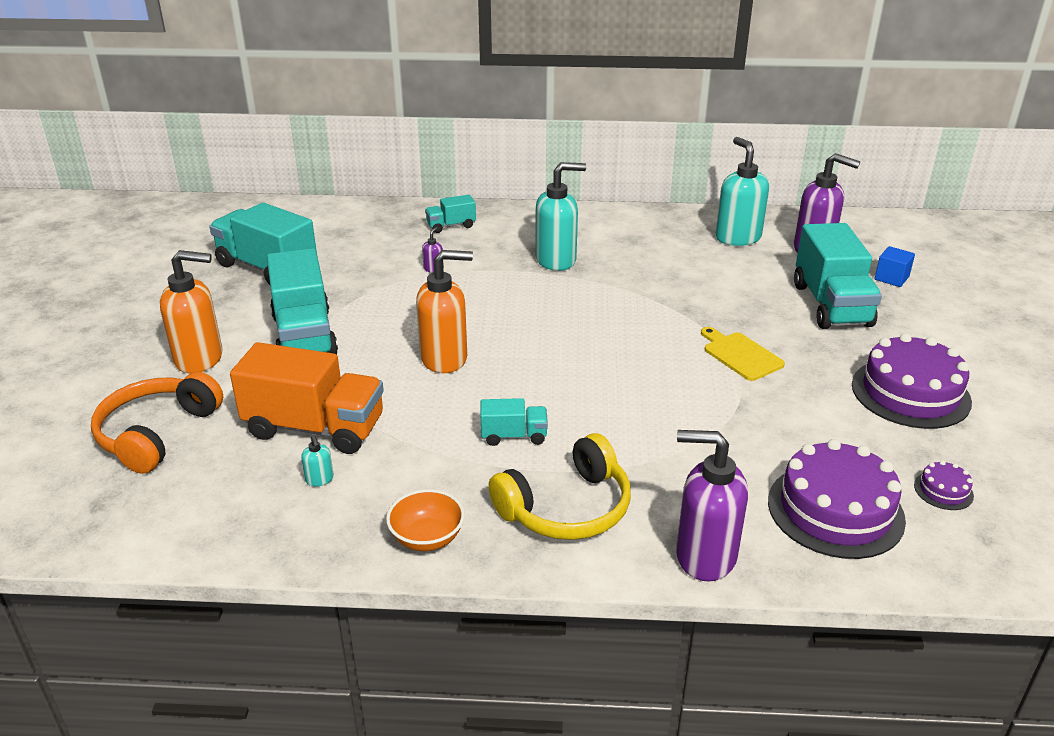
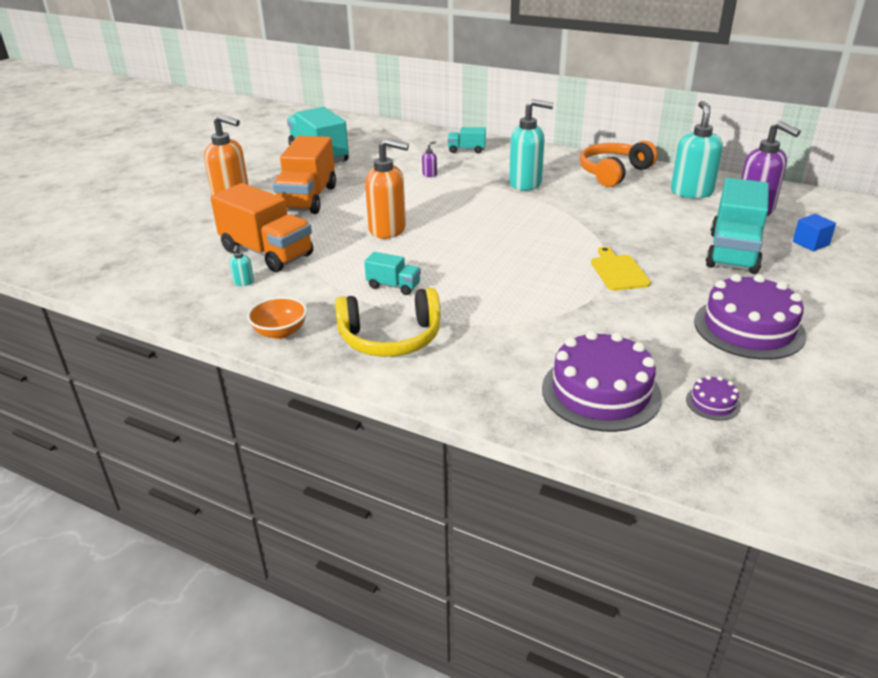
camera: 25 degrees right, 0 degrees up
(157, 433) = (172, 235): orange headphones -> orange headphones (614, 173)
(304, 336) = (307, 199): turquoise truck -> orange truck
(704, 556) = (465, 394): purple soap dispenser -> none

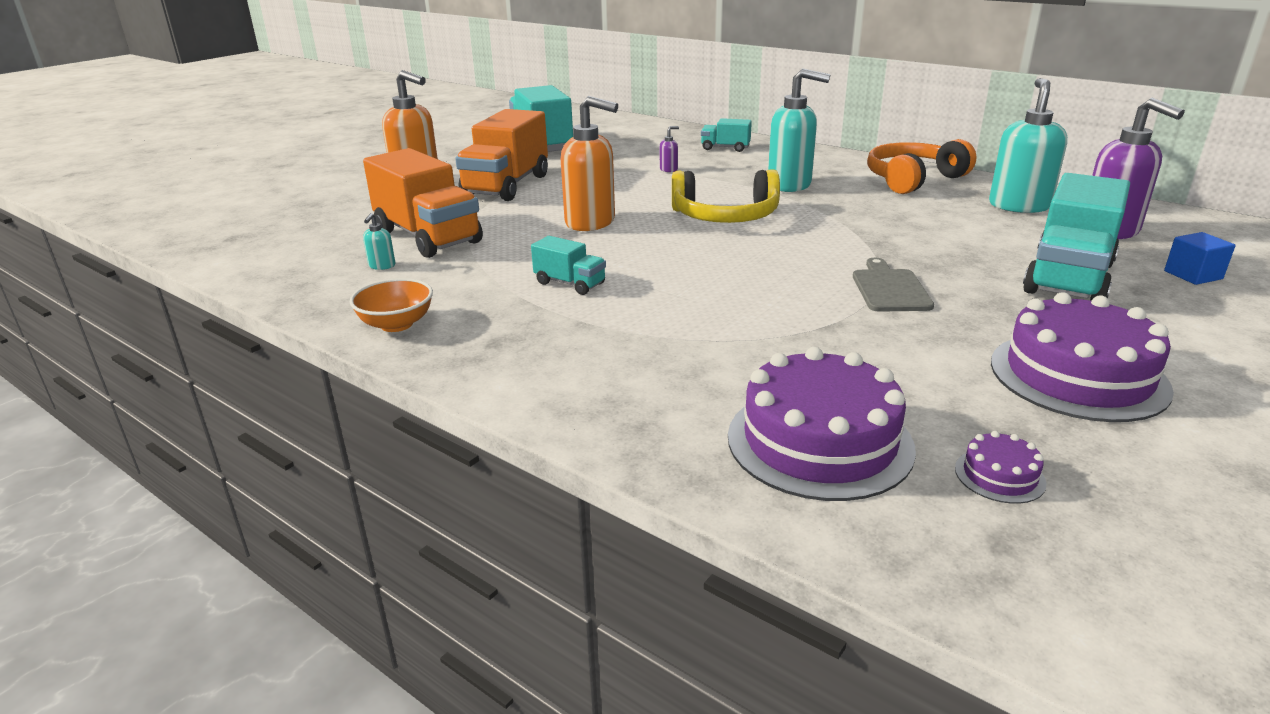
camera: 10 degrees right, 5 degrees down
(390, 338) = (538, 343): yellow headphones -> yellow headphones (725, 216)
(618, 271) = (889, 289): yellow cutting board -> grey cutting board

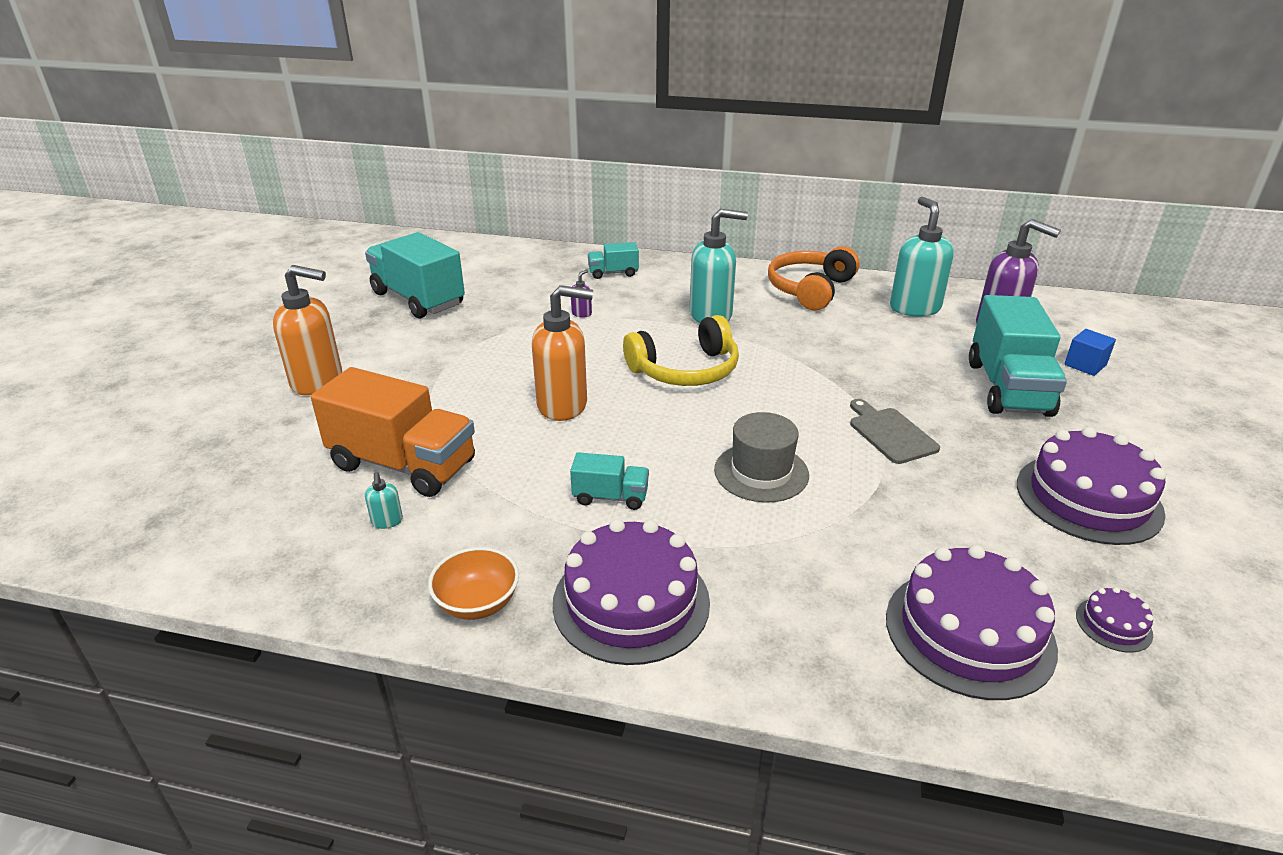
camera: 25 degrees left, 5 degrees up
(506, 186) = (429, 368): orange truck -> none
(517, 349) = (631, 602): none -> purple cake
(724, 292) = (761, 472): none -> grey hat

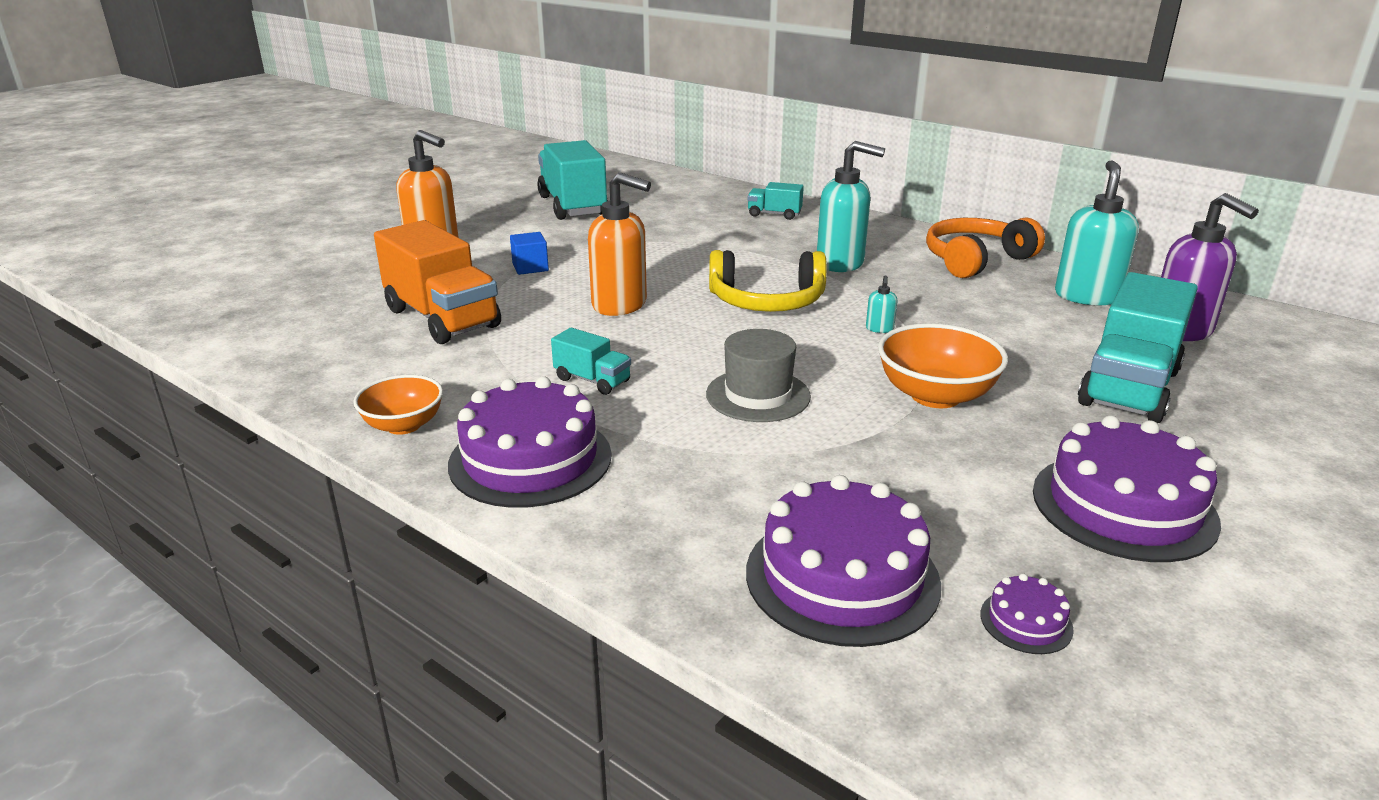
camera: 25 degrees right, 5 degrees down
(387, 521) = (391, 353): turquoise soap dispenser -> turquoise soap dispenser (879, 329)
(581, 313) = (710, 240): purple soap dispenser -> none
(890, 433) = (935, 396): grey cutting board -> orange bowl
(1085, 365) = (1263, 387): blue cube -> blue cube (530, 267)

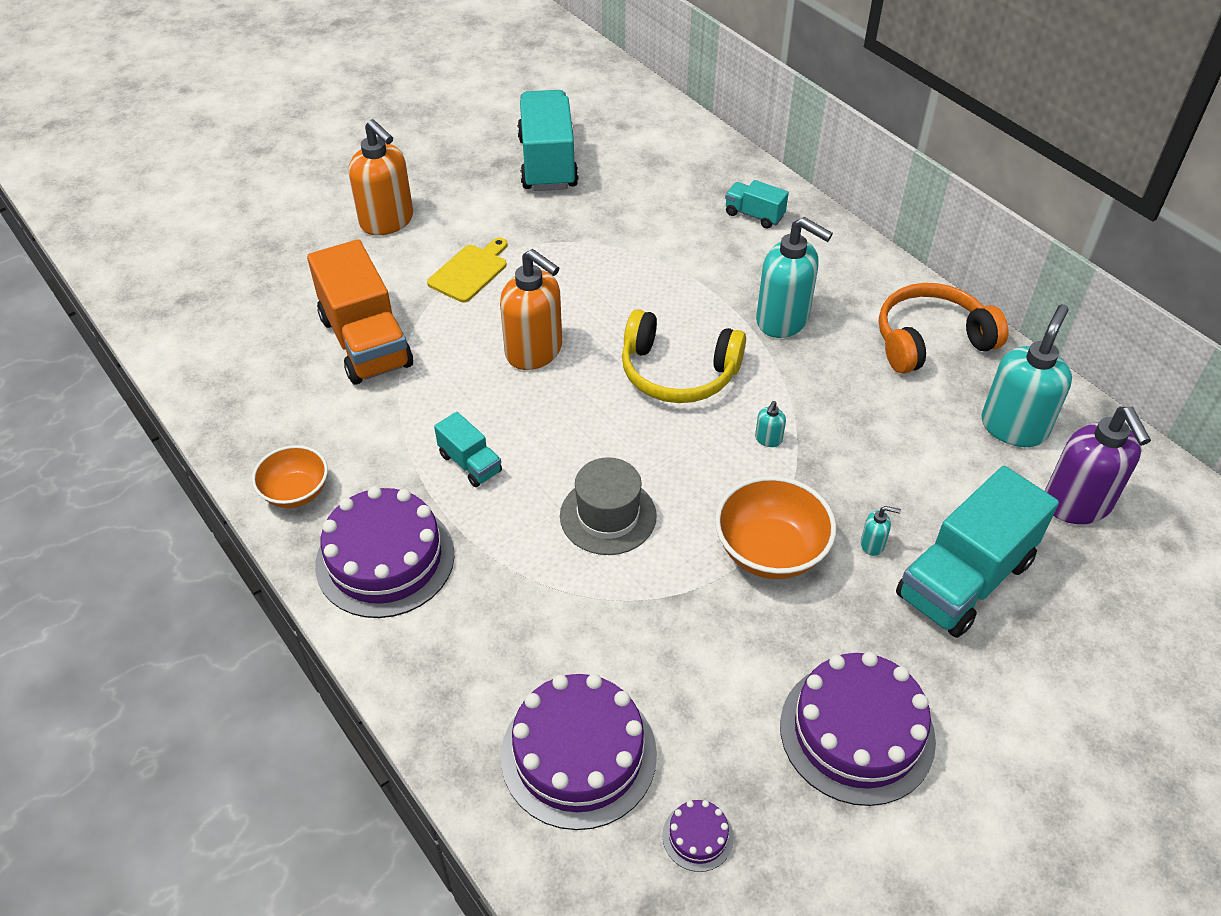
camera: 15 degrees right, 20 degrees up
(530, 267) = (470, 271): blue cube -> yellow cutting board
(1027, 378) = (872, 544): none -> turquoise soap dispenser

